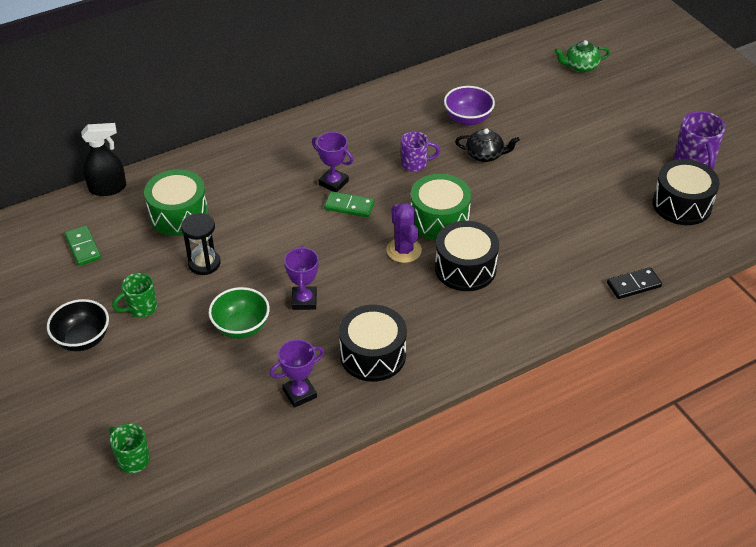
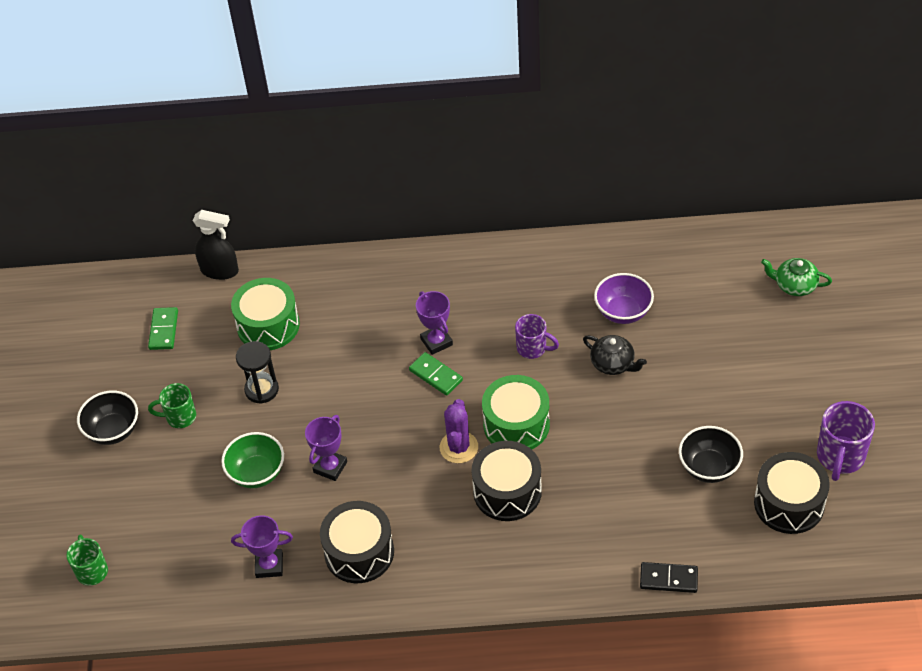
camera: 30 degrees right, 5 degrees up
(607, 200) = (709, 467): none -> black bowl

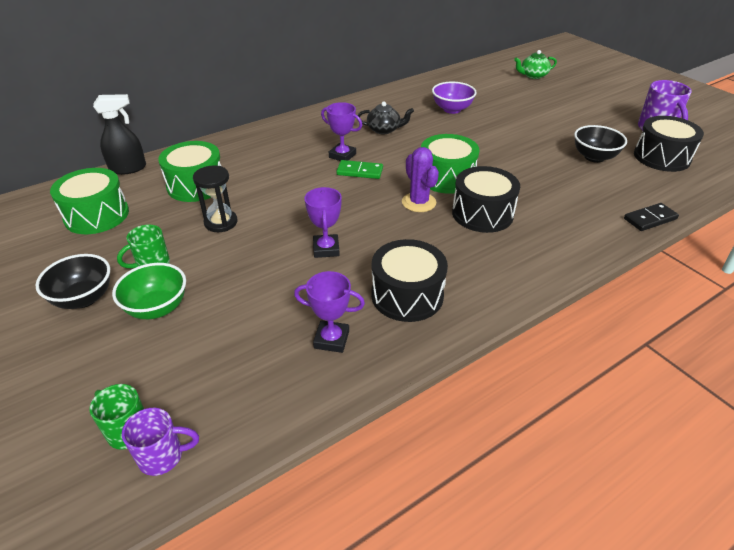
camera: 35 degrees left, 10 degrees down
(163, 330) = (97, 215): green domino -> green drum
(257, 473) = (261, 277): green bowl -> green bowl (157, 308)
(269, 565) = (331, 339): purple trophy -> purple trophy turned 45 degrees clockwise
(533, 348) = (414, 139): purple mug -> purple mug (163, 456)
(613, 364) = (474, 131): black teapot -> black teapot (384, 130)

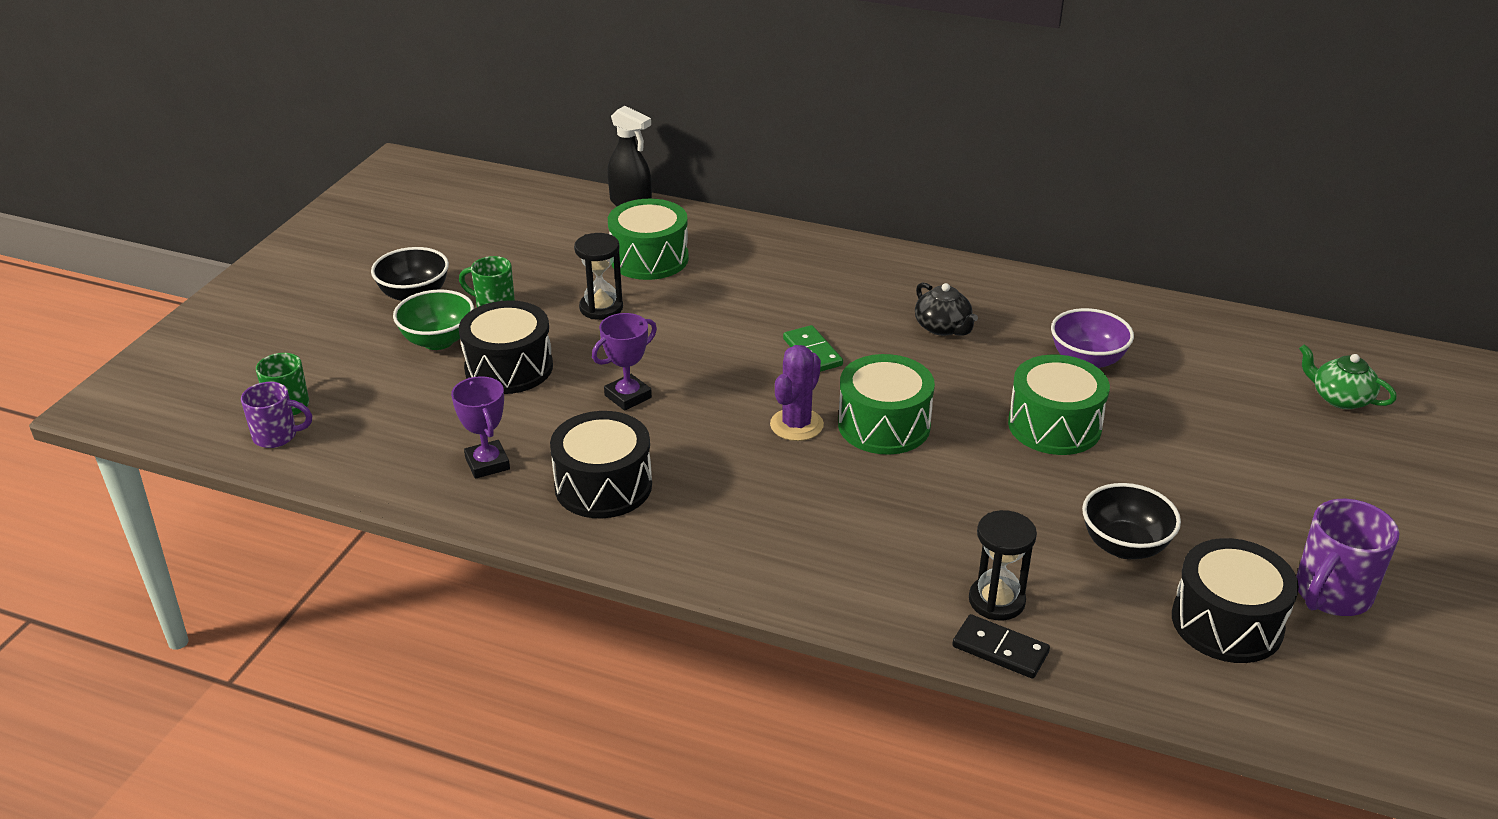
camera: 55 degrees right, 5 degrees down
(97, 215) = (534, 232): green drum -> green drum (1054, 426)
(163, 456) = (277, 436): purple mug -> purple mug turned 45 degrees counterclockwise
(342, 155) = (833, 324): purple trophy -> none
(482, 213) = (831, 486): black drum -> black drum (509, 368)
(612, 205) = (996, 601): none -> black hourglass

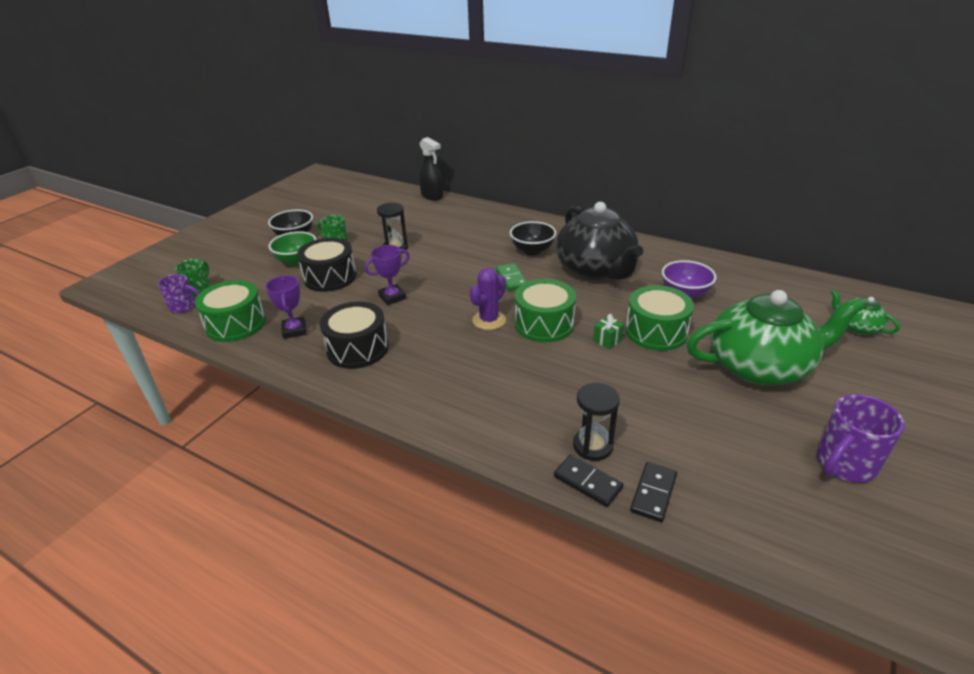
camera: 10 degrees right, 0 degrees up
(649, 259) = (432, 224): green drum -> green drum (236, 324)
(943, 327) = (596, 269): black teapot -> black teapot, size x2.27
(985, 444) = (607, 340): none -> green gift
(1090, 655) = (653, 493): none -> black domino
(1124, 546) = (691, 415): black bowl -> black bowl (532, 250)
(1210, 468) = (760, 366): none -> green teapot
(1227, 622) = (761, 478): black drum -> none

